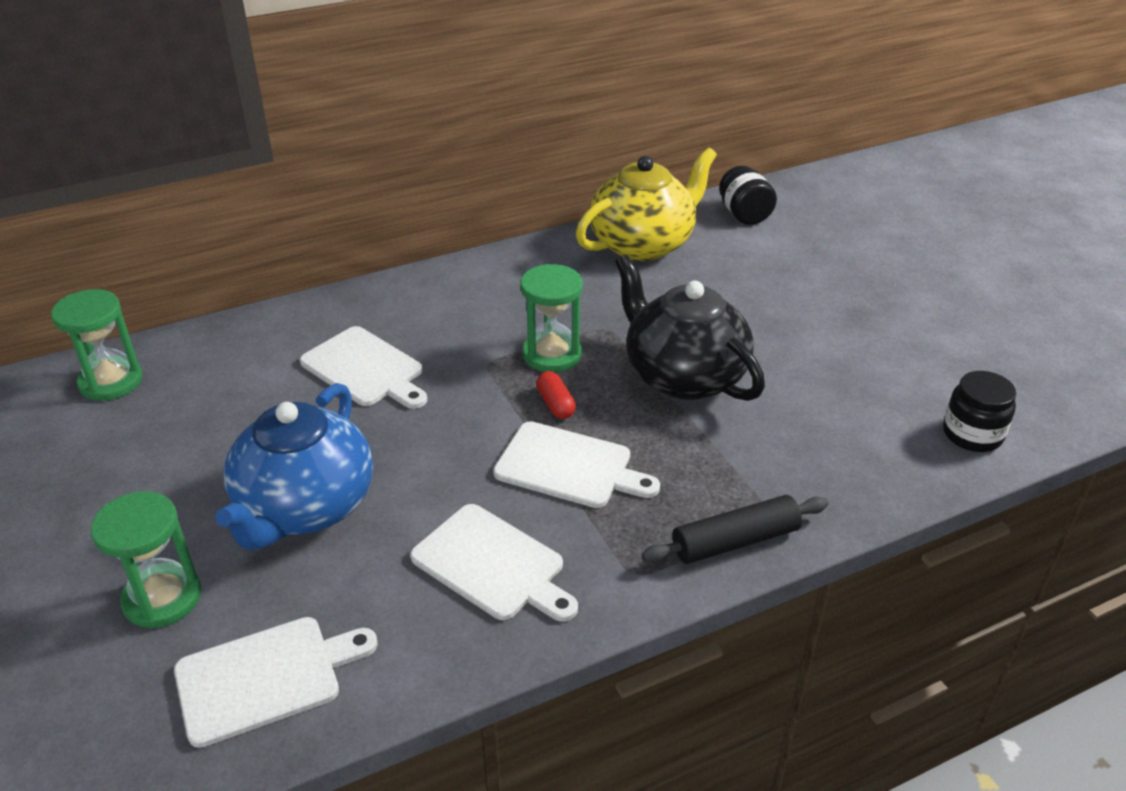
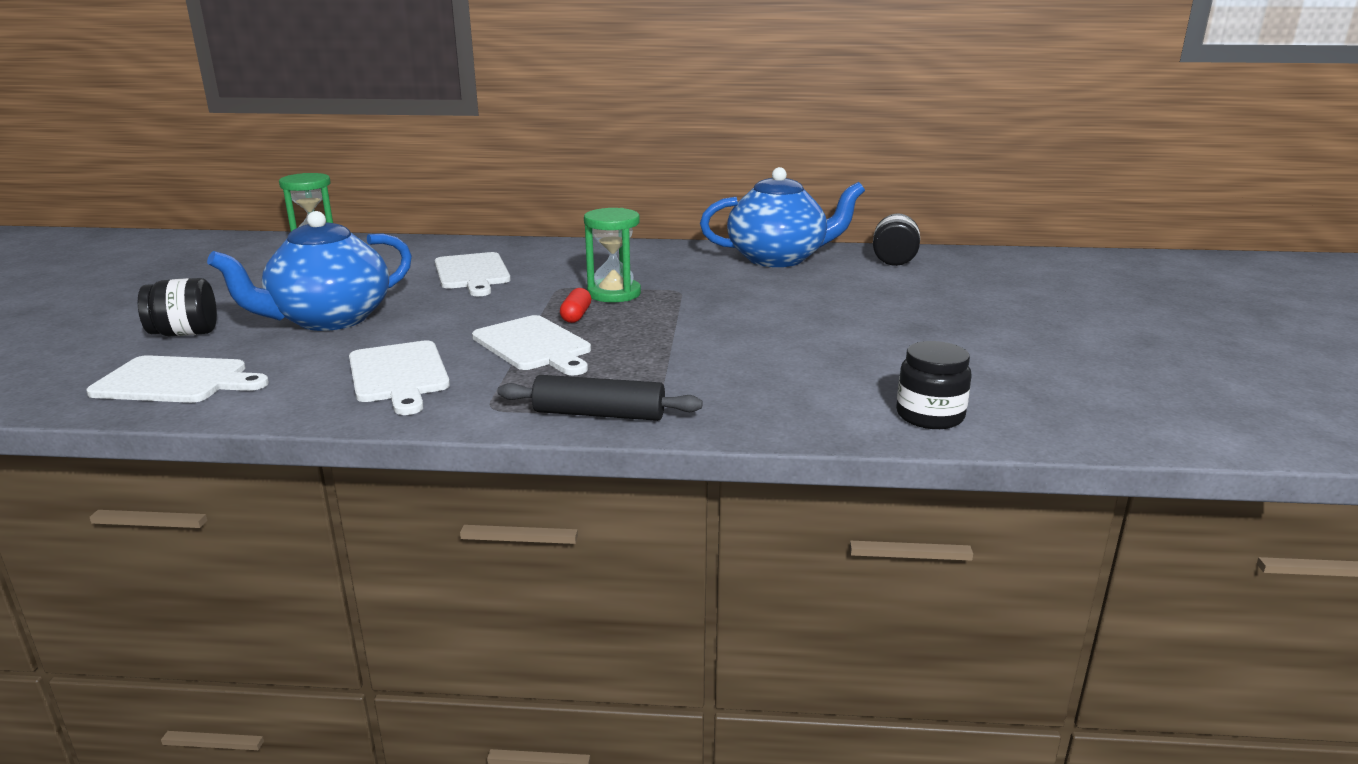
camera: 30 degrees right, 15 degrees down
(162, 598) = (185, 333): green hourglass -> black jar
(643, 244) = (778, 258): yellow teapot -> blue teapot
(683, 376) = (701, 324): black teapot -> none

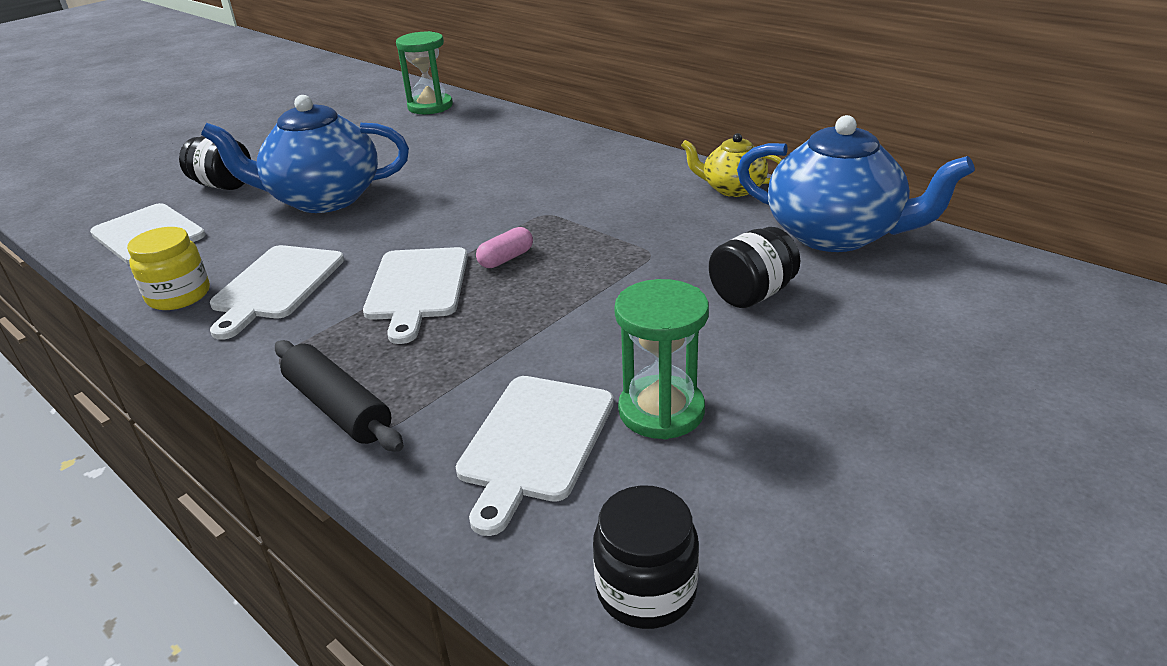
camera: 40 degrees right, 10 degrees up
(306, 404) = (179, 295): none -> yellow jar
(472, 273) = (500, 171): white cutting board -> white cutting board (535, 442)
(576, 316) = (506, 259): red capsule -> pink capsule
(614, 293) = (582, 238): green hourglass -> green hourglass (661, 411)
(675, 250) = (732, 189): none -> yellow teapot
(894, 260) = (996, 281): black jar -> black jar (752, 294)

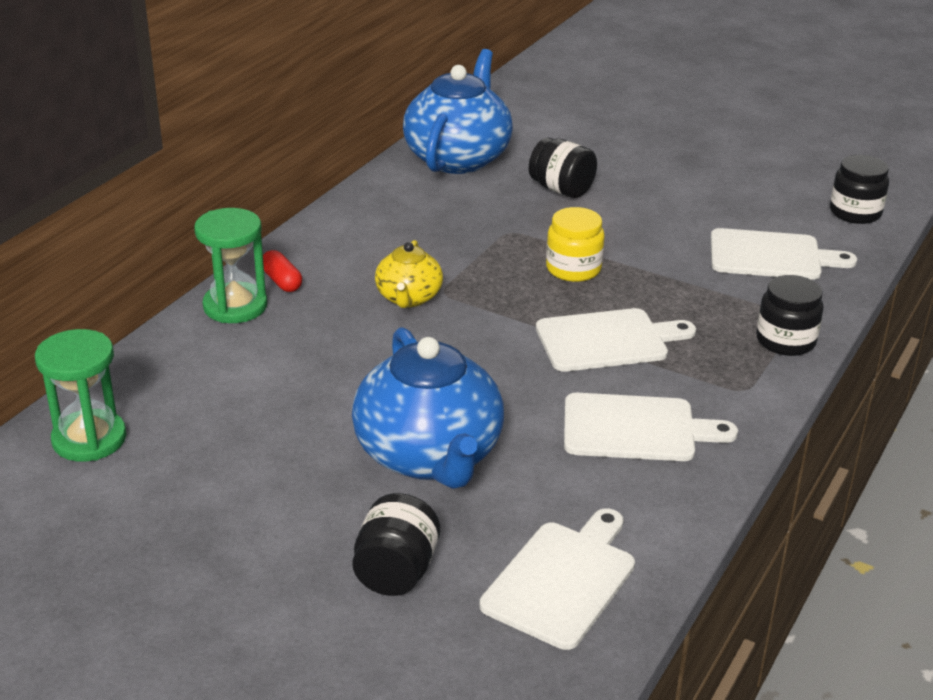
camera: 105 degrees left, 0 degrees up
(179, 295) = (680, 493): yellow jar -> yellow jar (573, 269)
(338, 408) = (785, 341): black rolling pin -> black jar
(506, 259) = (540, 301): pink capsule -> none
(591, 152) = (282, 281): none -> red capsule
(661, 411) = (714, 216): green hourglass -> green hourglass (235, 306)
(732, 189) = (375, 200): yellow teapot -> yellow teapot (408, 298)

